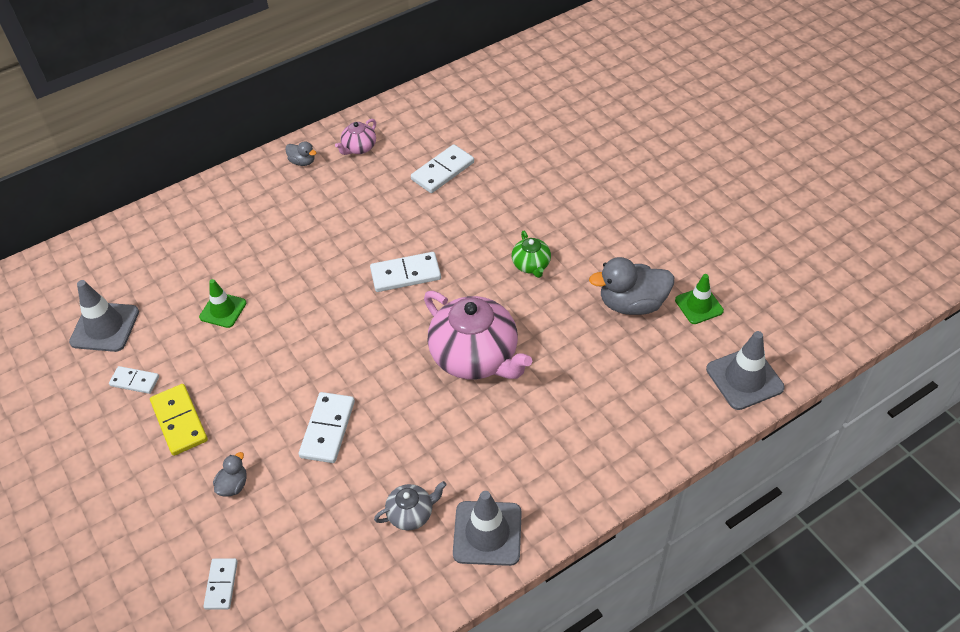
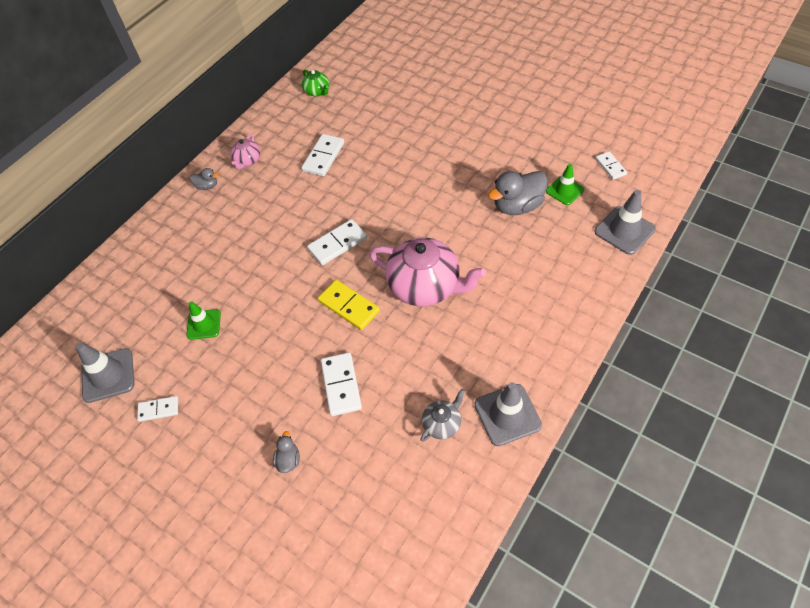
camera: 20 degrees left, 5 degrees up
(179, 421) = (215, 427): yellow domino -> yellow domino (349, 306)
(221, 585) = (322, 544): white domino -> white domino (610, 166)
(531, 265) = (429, 203): green teapot -> green teapot (317, 91)

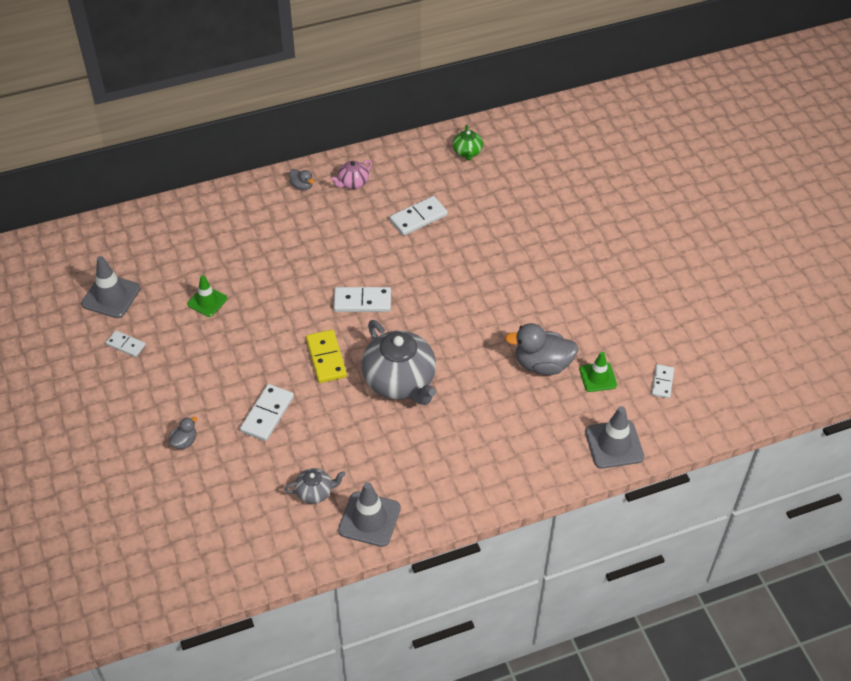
camera: 30 degrees right, 5 degrees down
(425, 286) = (400, 381): pink teapot -> grey teapot

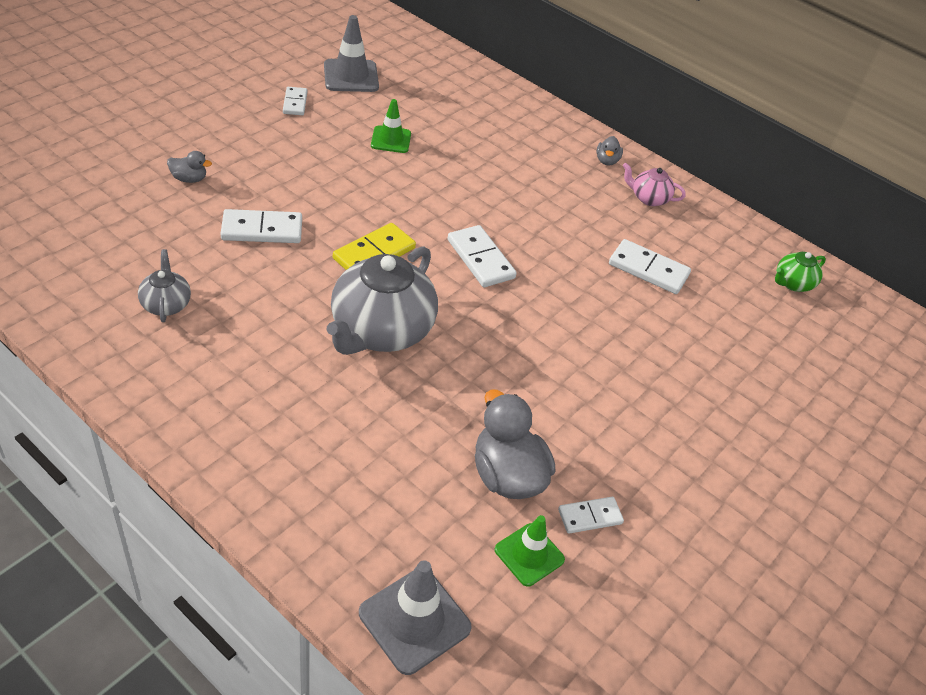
camera: 55 degrees right, 5 degrees down
(315, 492) = (166, 304): grey teapot -> grey teapot turned 150 degrees counterclockwise
(369, 519) = (145, 368): grey traffic cone -> none
(662, 382) = (578, 652): white domino -> white domino (590, 516)

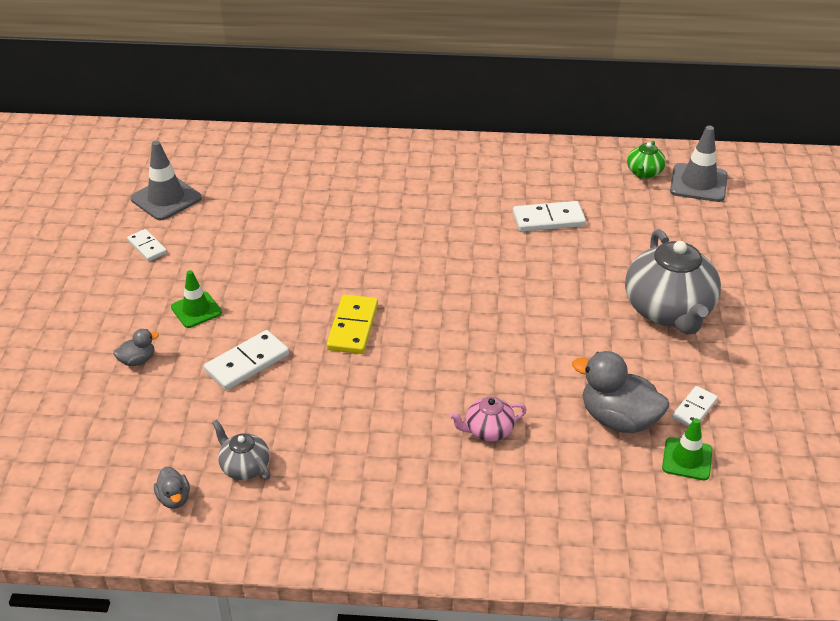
camera: 30 degrees left, 5 degrees down
(381, 331) = (424, 379): grey teapot -> grey teapot (668, 311)
(391, 140) = (260, 232): green traffic cone -> green traffic cone (196, 310)
(414, 620) = (669, 550): grey traffic cone -> grey traffic cone (698, 183)
(480, 259) = (431, 283): white domino -> none
(607, 161) = (434, 156): grey duck -> grey duck (174, 498)
(649, 198) = (493, 167): pink teapot -> pink teapot (488, 430)

